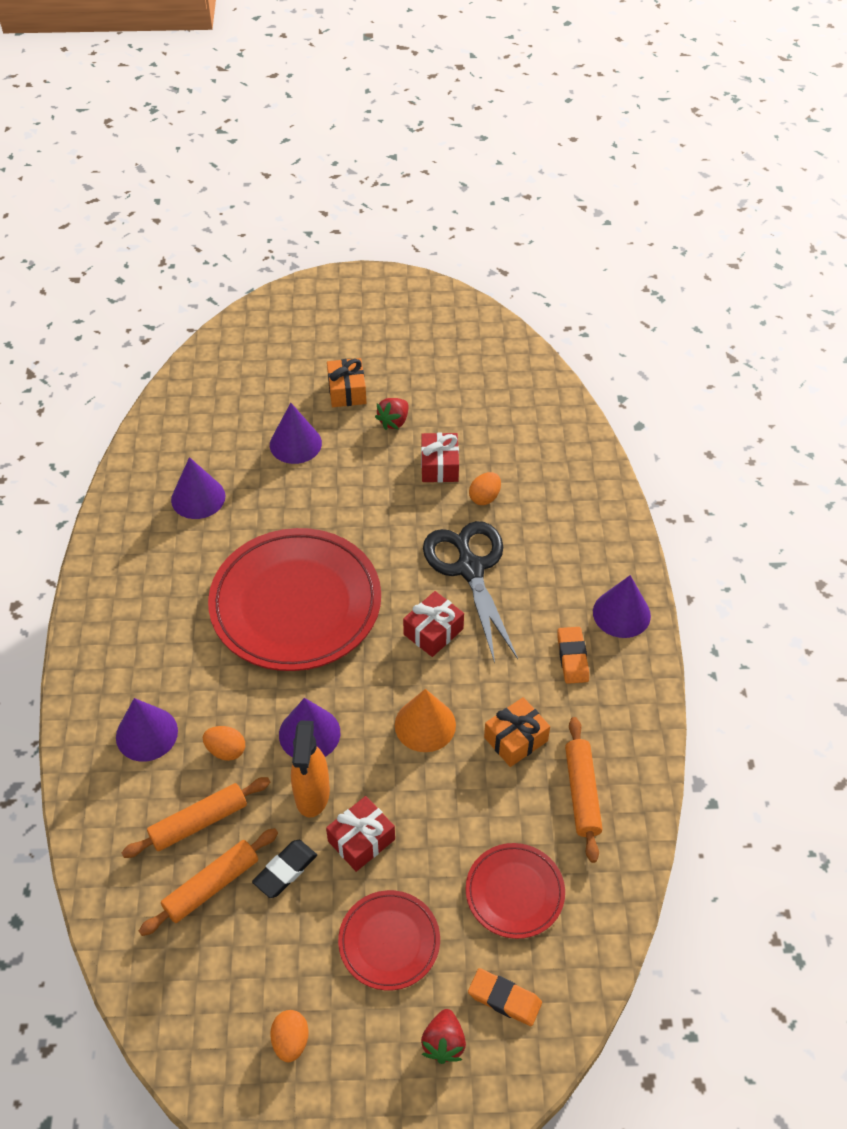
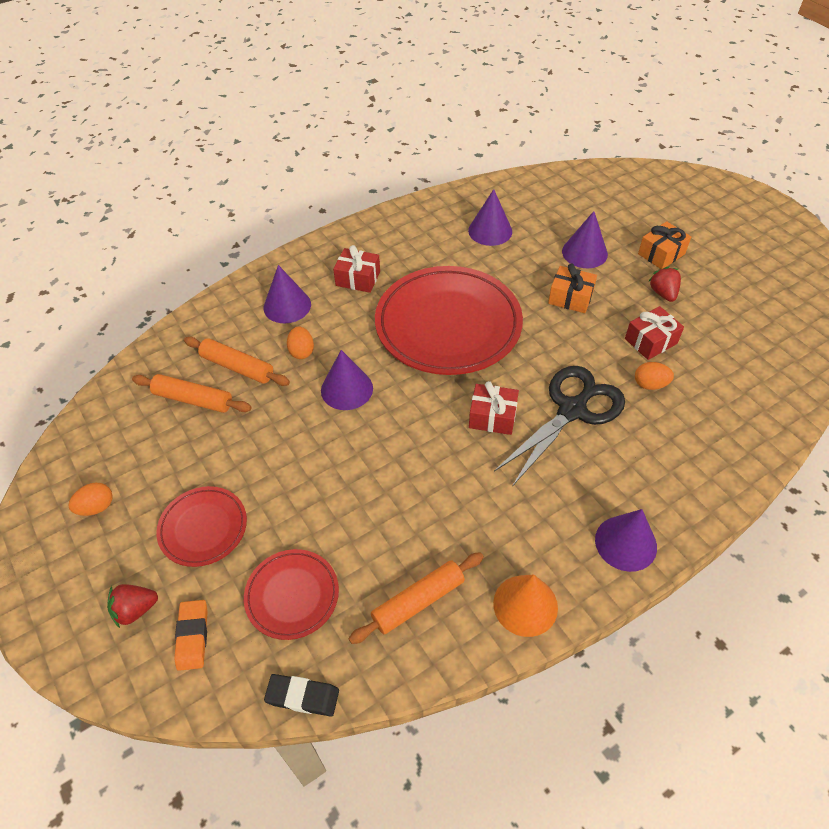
camera: 60 degrees right, 0 degrees up
(285, 870) = (227, 434): black eraser -> black eraser (302, 696)
(312, 795) = (297, 417): orange spray bottle -> none
(361, 840) = (278, 466): red gift -> red gift (358, 278)
(394, 421) = (663, 293): red strawberry -> red strawberry turned 75 degrees clockwise
(425, 725) = (404, 455): orange cone -> orange cone (525, 605)
(515, 739) = (435, 524): orange gift -> orange gift (570, 298)
(572, 657) = (548, 526): orange eraser -> none

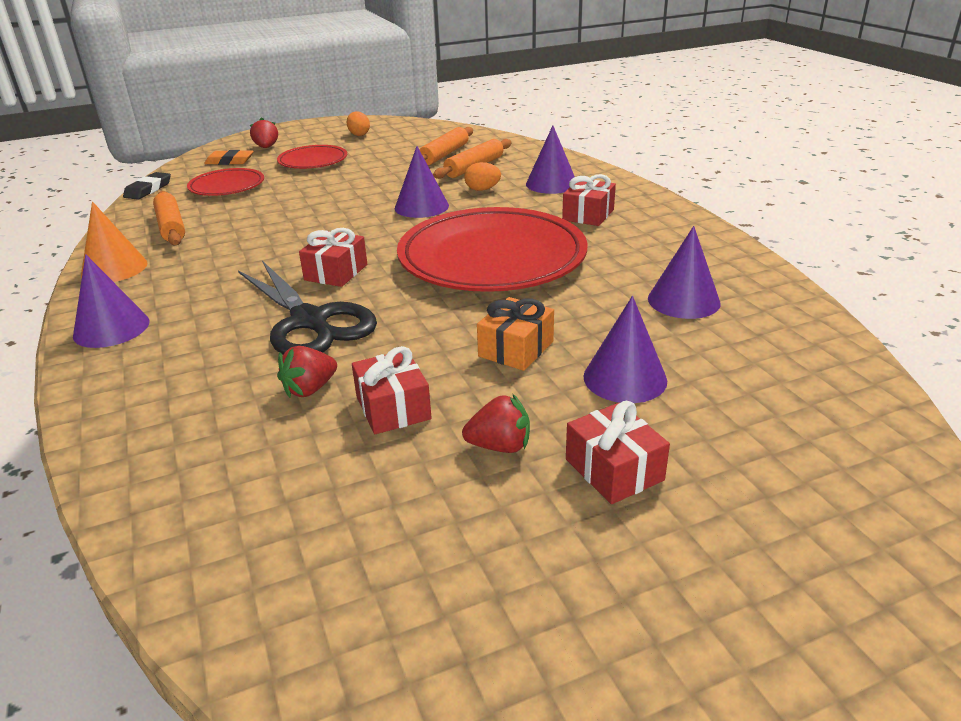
camera: 100 degrees right, 20 degrees down
(650, 384) = (310, 389): orange egg -> red strawberry
(661, 254) = (614, 470): orange gift -> red gift

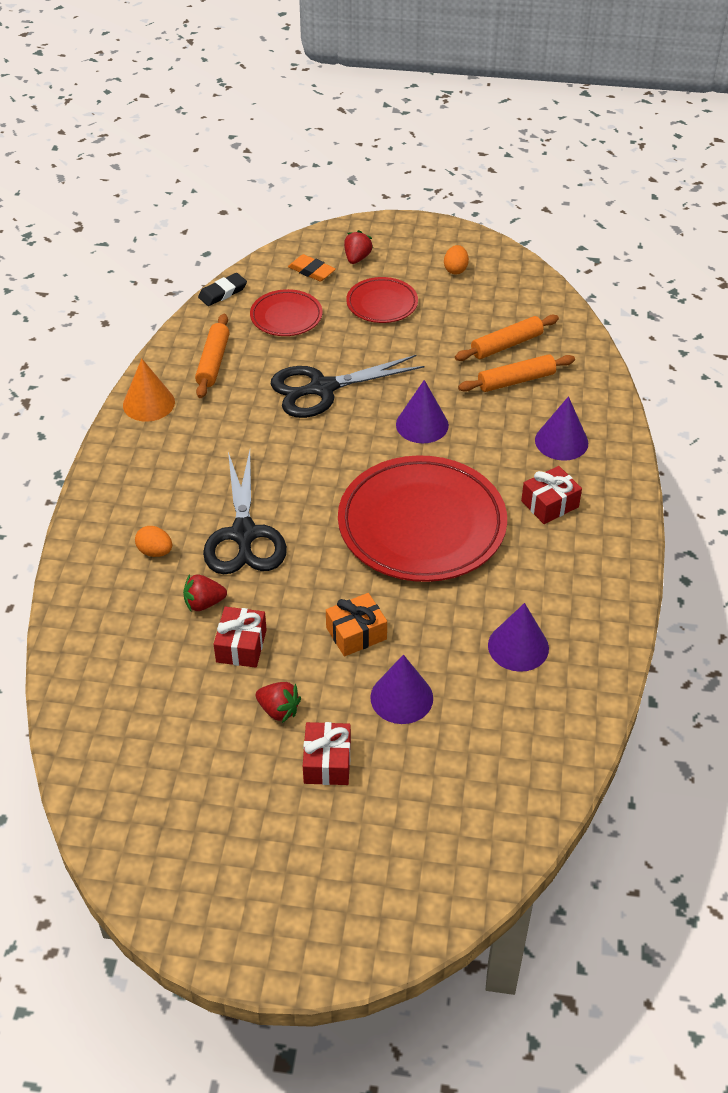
camera: 30 degrees right, 15 degrees up
(111, 328) = (117, 477): purple cone -> none
(303, 212) = (322, 388): none -> black scissors
(336, 272) = (296, 485): red gift -> none
(482, 189) = (493, 422): orange egg -> orange egg (155, 551)

